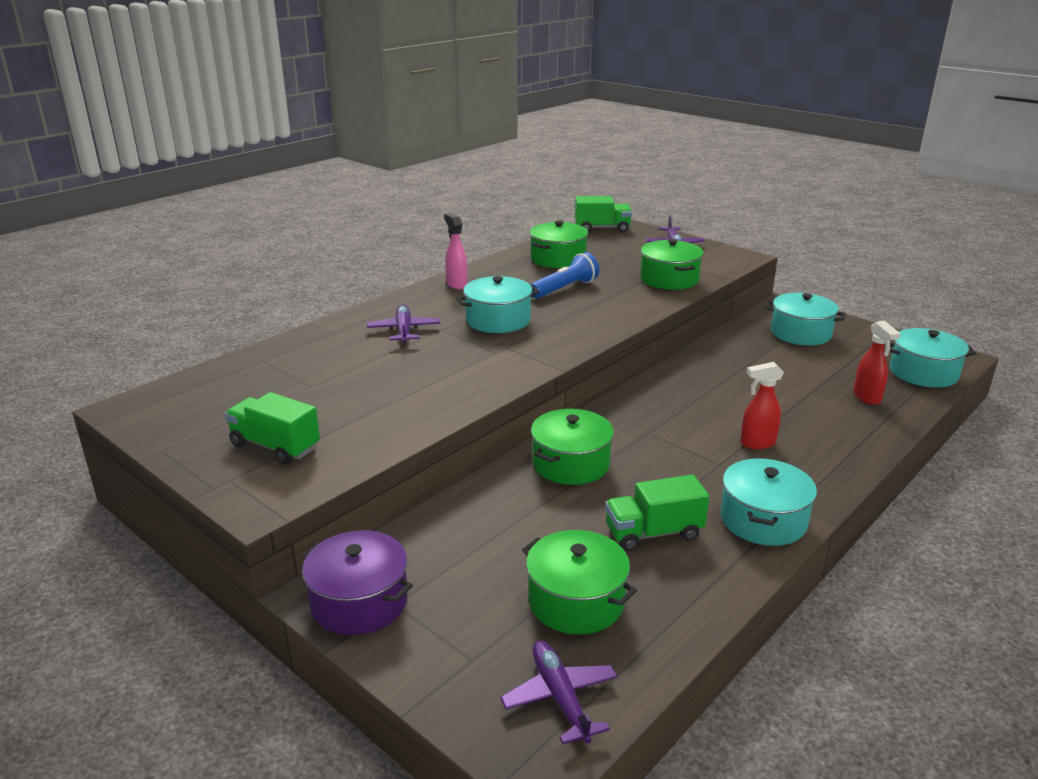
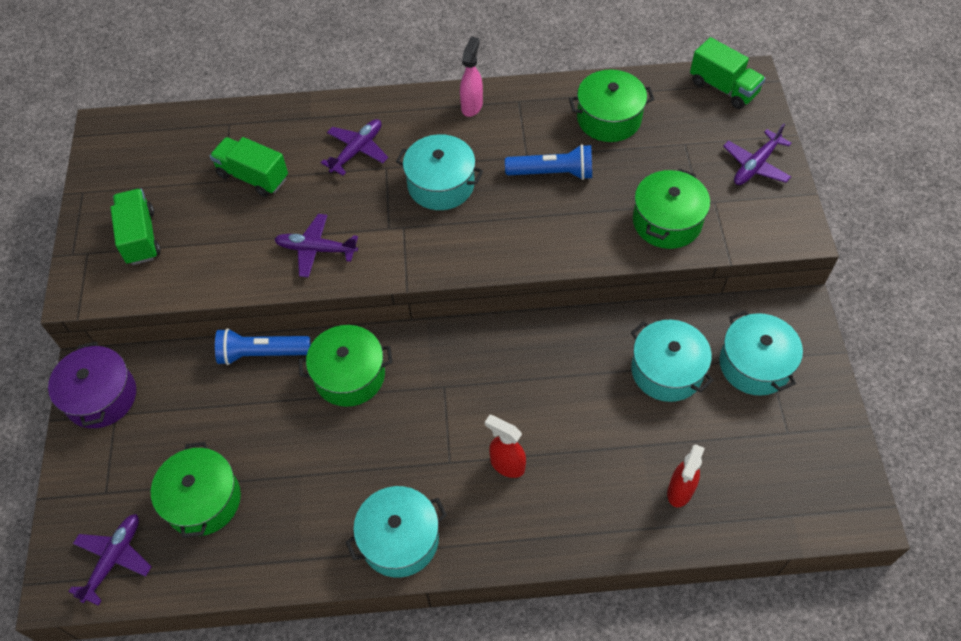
camera: 45 degrees right, 30 degrees up
(457, 383) = (316, 249): none -> purple plane
(477, 491) = (261, 353): none -> blue flashlight
(653, 533) = (316, 486): green truck -> green truck (253, 177)
(923, 373) = (788, 506): turquoise pot -> turquoise pot (666, 370)

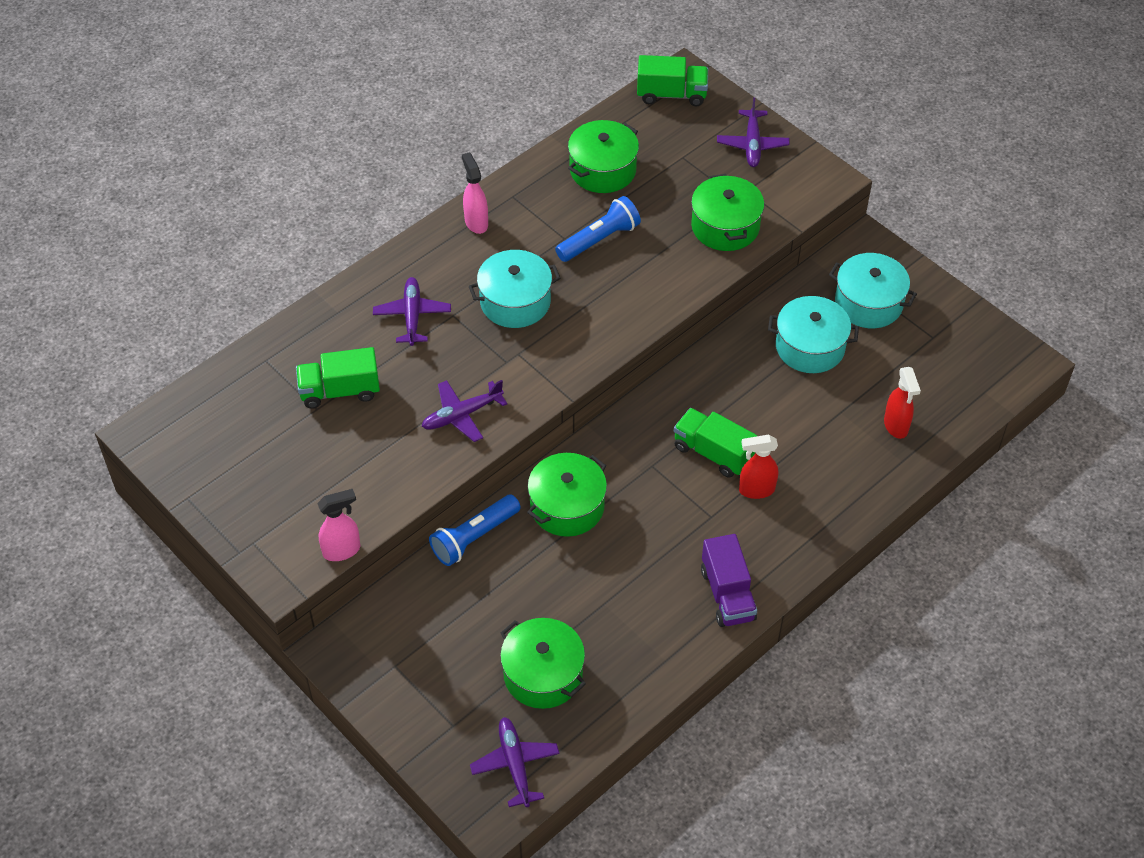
camera: 40 degrees left, 5 degrees down
(101, 396) = (366, 661): purple pot -> none
(134, 299) = (342, 550): none -> pink spray bottle
(140, 237) = (289, 500): green truck -> green truck (713, 453)
(399, 539) = (727, 594): turquoise pot -> purple truck

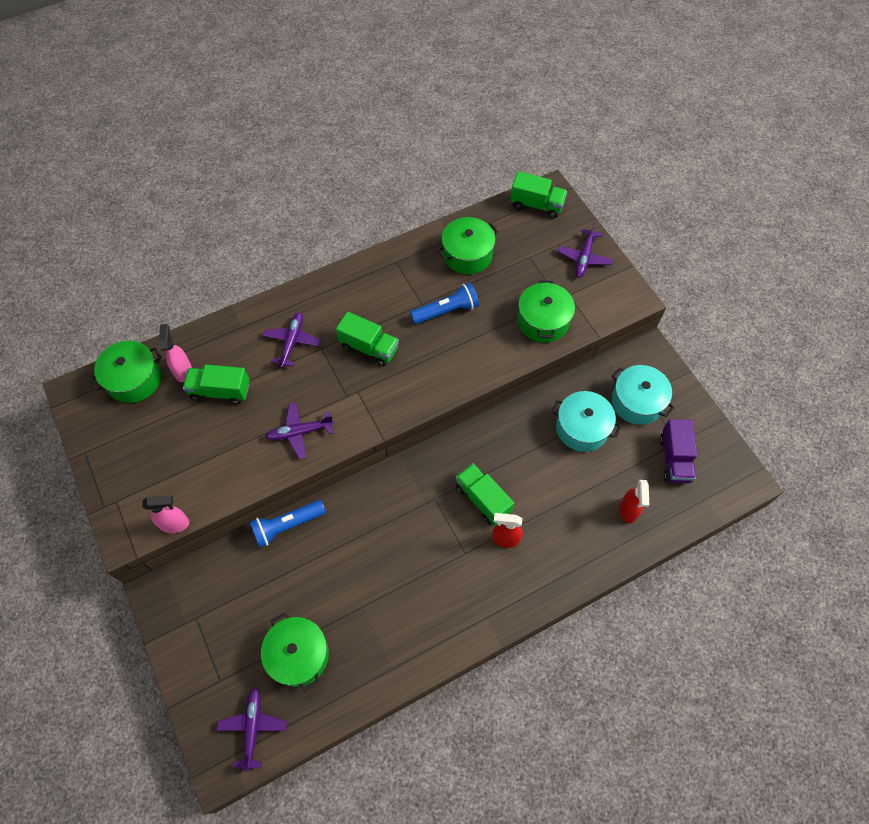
camera: 15 degrees right, 10 degrees up
(476, 222) = (362, 277): pink spray bottle -> pink spray bottle (183, 370)
(515, 302) = (369, 348): turquoise pot -> green truck
(567, 506) = (362, 517): green pot -> green pot (134, 379)
(727, 594) = (456, 623): purple truck -> purple truck (674, 459)

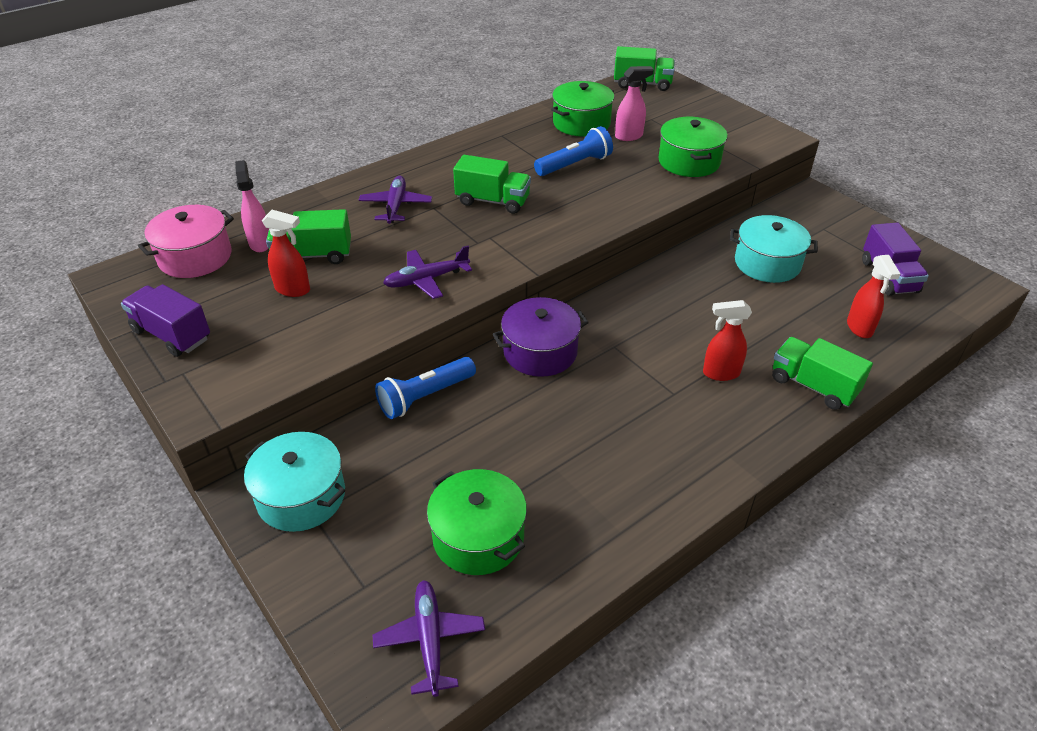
camera: 10 degrees left, 20 degrees down
(111, 461) = (172, 335): none -> purple truck
(134, 379) = (195, 257): green pot -> pink pot
(175, 524) = (274, 386): pink spray bottle -> pink spray bottle (629, 136)
(201, 427) = (293, 290): none -> red spray bottle
(379, 495) = (540, 352): none -> purple pot
(482, 499) = (675, 339): green truck -> green truck (813, 386)
(584, 257) = (711, 114): purple plane -> none
(637, 402) = (819, 235): turquoise pot -> turquoise pot (301, 496)

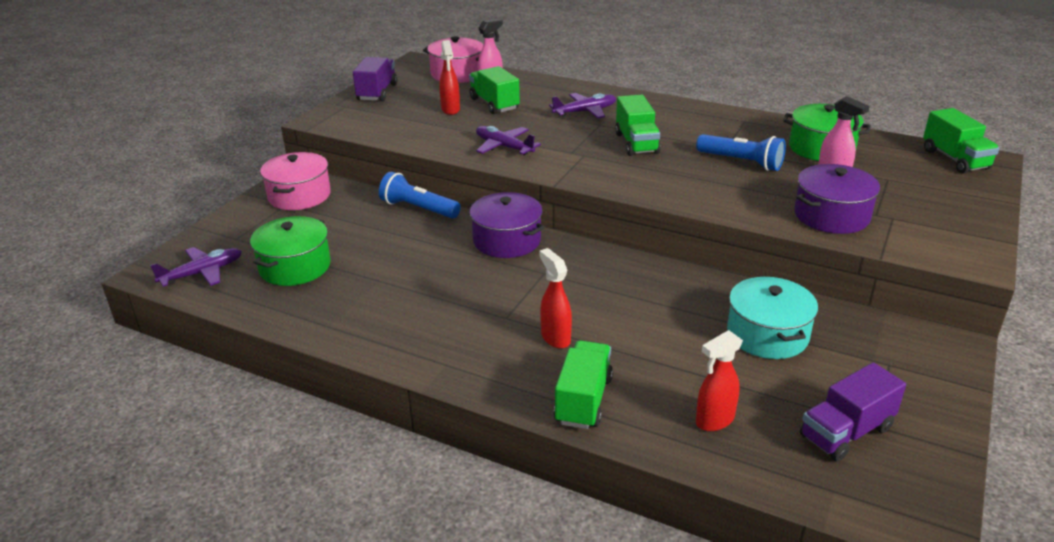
camera: 65 degrees right, 10 degrees down
(301, 496) = (299, 196): turquoise pot -> pink pot
(689, 162) = (831, 216): green pot -> purple pot

